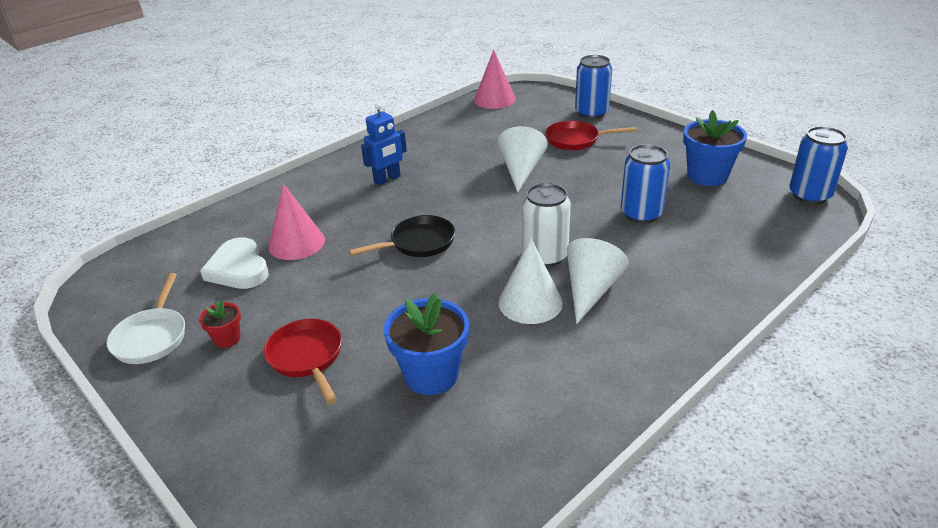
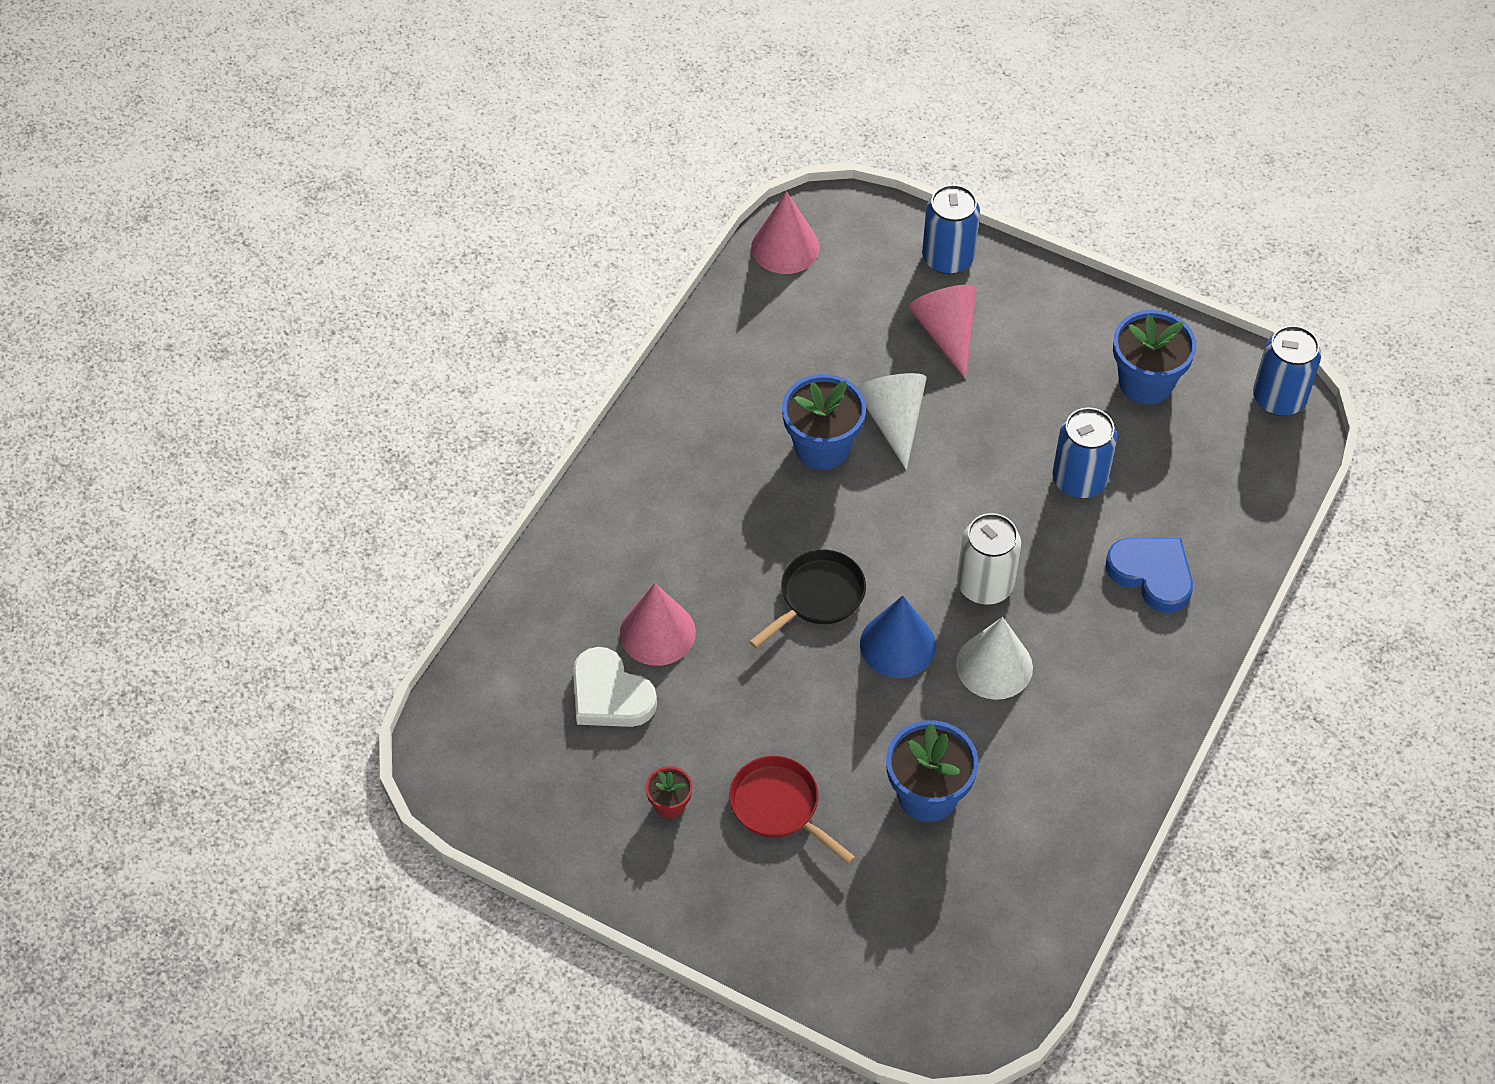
camera: 20 degrees left, 20 degrees up
(152, 337) = (577, 824): white pan -> none
(387, 179) = (712, 479): blue robot -> none
(461, 277) = (897, 645): none -> blue cone
(467, 175) = (822, 447): none -> blue flower pot
(576, 140) = (946, 333): red pan -> pink cone
(591, 290) = (1056, 630): white cone -> none
(682, 271) = (1152, 574): none -> blue heart

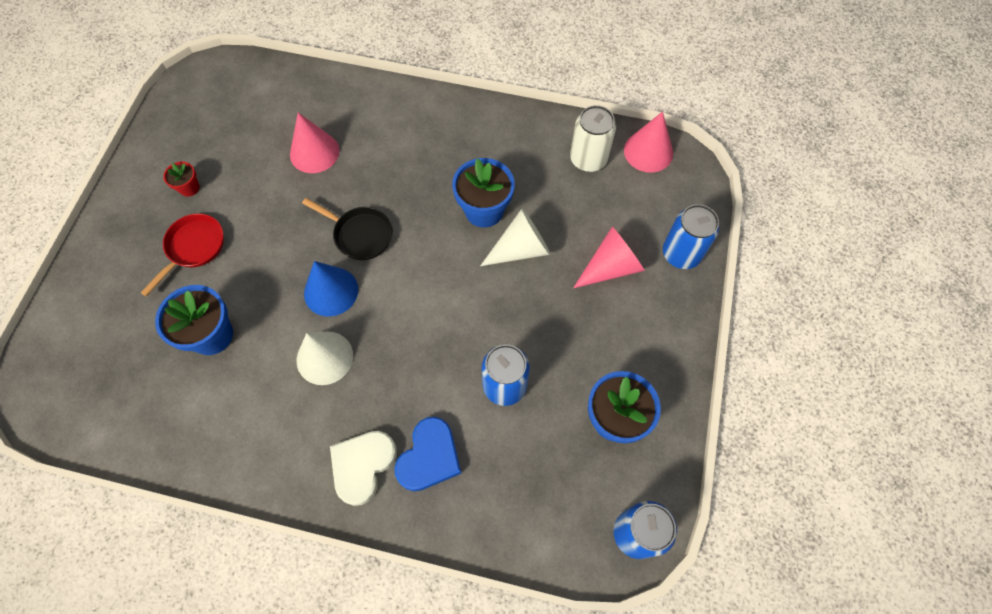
camera: 75 degrees right, 10 degrees up
(610, 695) = (264, 139): white heart -> white heart (362, 466)
(985, 585) = (393, 337): white can -> white can (588, 159)

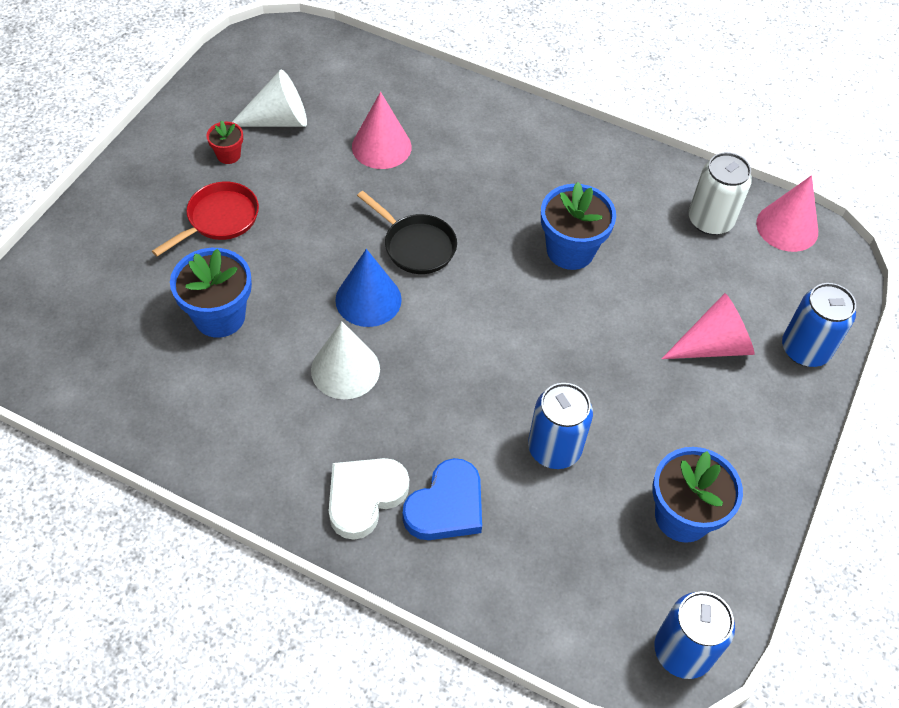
camera: 10 degrees right, 10 degrees down
(520, 249) = (606, 302): white cone -> white cone (278, 120)

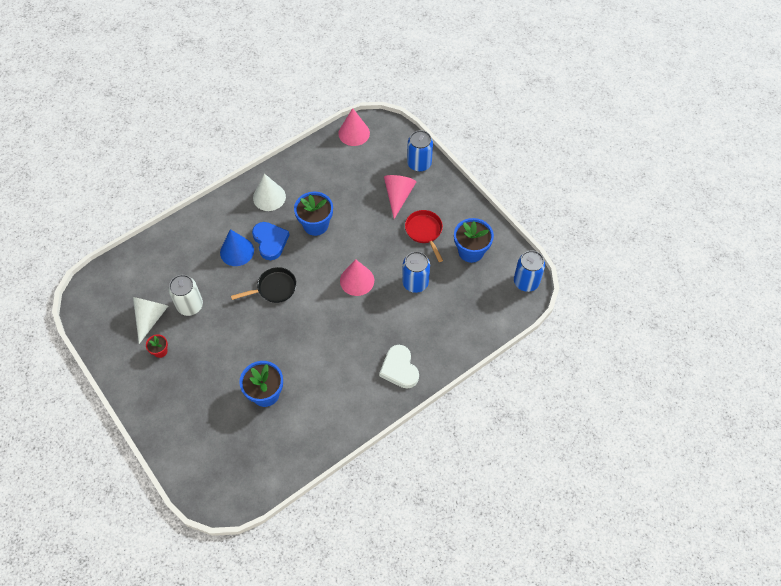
camera: 60 degrees left, 5 degrees up
(219, 219) = (202, 371): red pan -> red pan (424, 231)
(345, 369) = (328, 349): white cone -> white cone (269, 197)
(368, 299) = (294, 323): blue cone -> blue cone (237, 251)
(381, 146) = (200, 276): pink cone -> pink cone (357, 280)
(446, 506) = (420, 338): blue heart -> blue heart (270, 241)
(710, 220) = (332, 160): white can -> white can (190, 305)

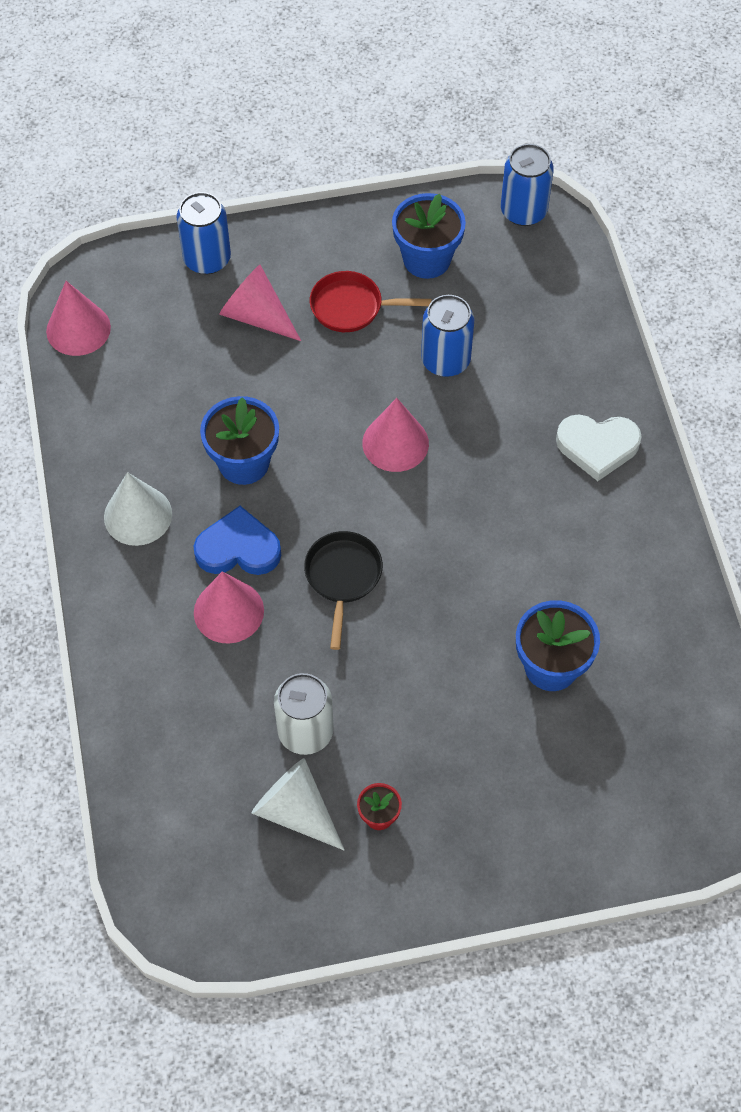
camera: 65 degrees left, 0 degrees up
(237, 251) = (228, 611): blue cone -> pink cone

